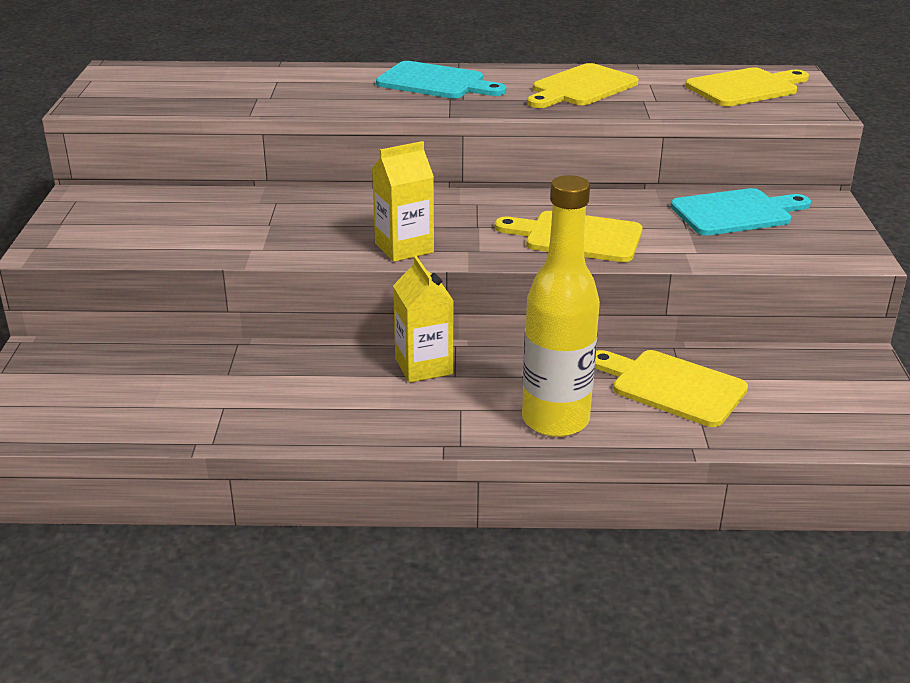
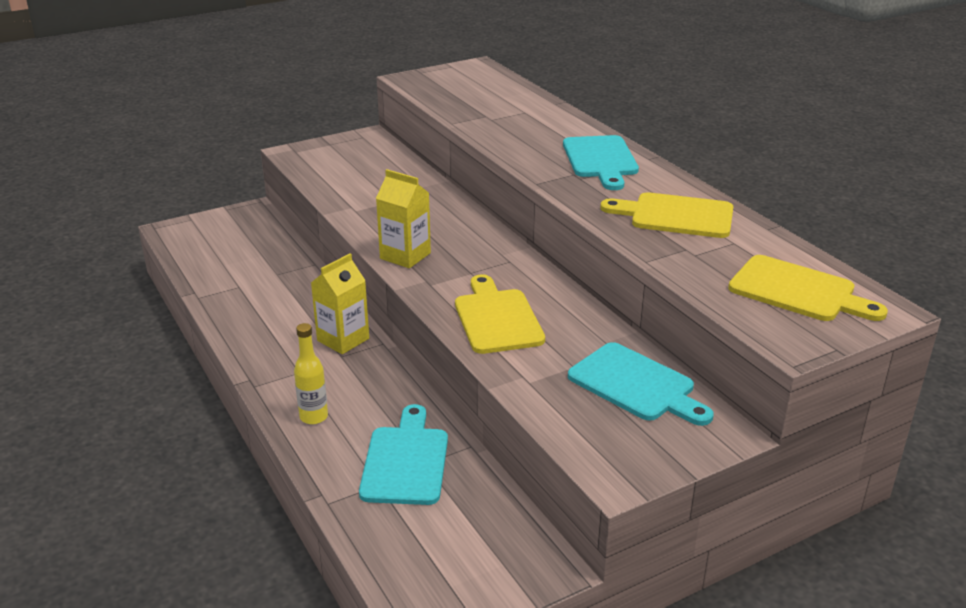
camera: 60 degrees right, 0 degrees up
(555, 420) = (314, 417): yellow bottle -> yellow bottle, size x0.50
(672, 386) = (405, 461): yellow cutting board -> turquoise cutting board

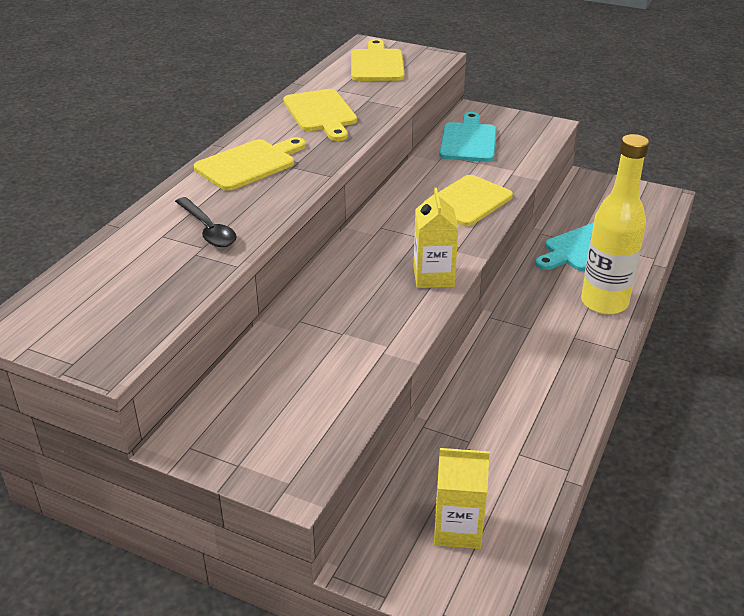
camera: 125 degrees left, 5 degrees up
(314, 417) = (604, 303): yellow bottle -> yellow bottle, size x1.99
(343, 339) = (510, 338): yellow carton -> yellow carton (457, 529)
(512, 125) = (208, 230): none -> black spoon
(601, 160) = (249, 164): turquoise cutting board -> yellow cutting board

